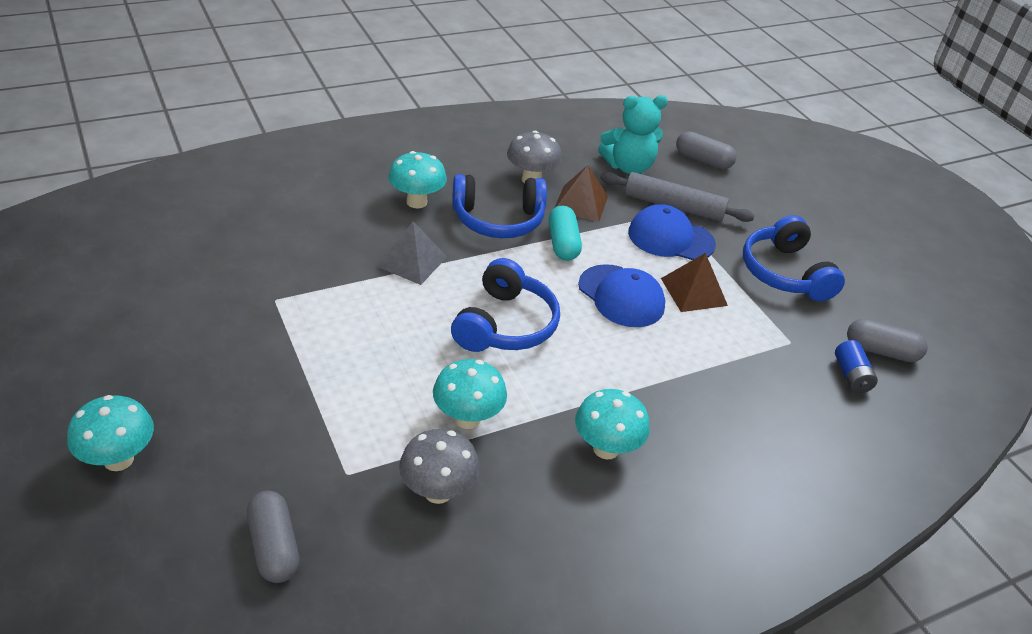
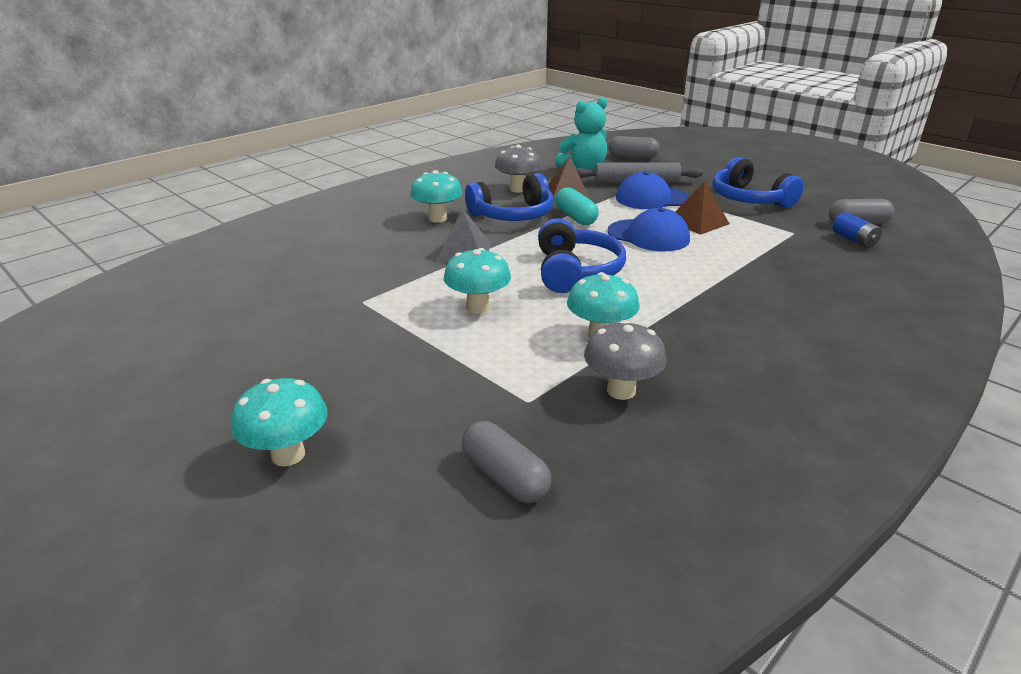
camera: 15 degrees left, 10 degrees down
(606, 448) = (729, 325): turquoise mushroom -> turquoise mushroom (478, 307)

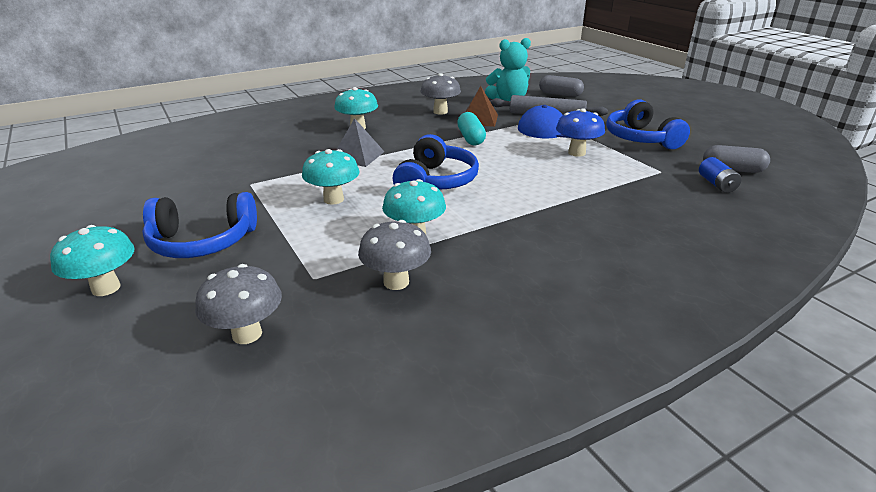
camera: 15 degrees right, 0 degrees up
(505, 477) = (247, 334): grey capsule -> grey mushroom
(513, 215) = (420, 131): blue headphones -> blue headphones (202, 241)
(648, 236) = (522, 159): blue cap -> none
(698, 222) = (576, 153): brown pyramid -> blue mushroom

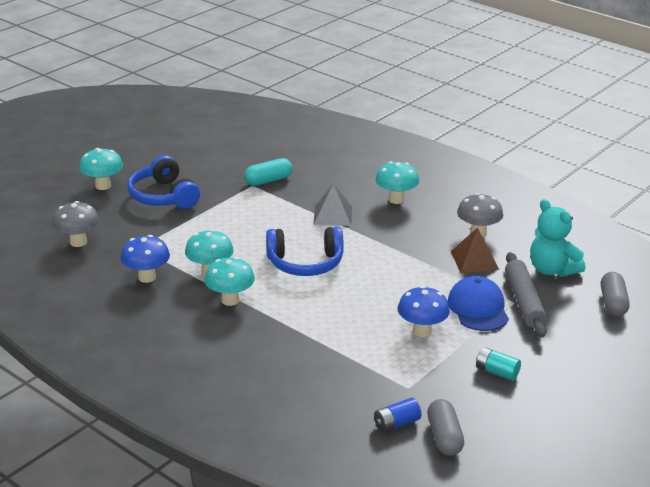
camera: 70 degrees right, 0 degrees up
(333, 199) = (246, 226): turquoise mushroom -> turquoise mushroom (230, 300)
(396, 282) = (147, 277): grey mushroom -> blue mushroom
(470, 138) = (415, 264): turquoise capsule -> turquoise capsule (268, 180)
(640, 138) = (497, 372): blue headphones -> turquoise battery

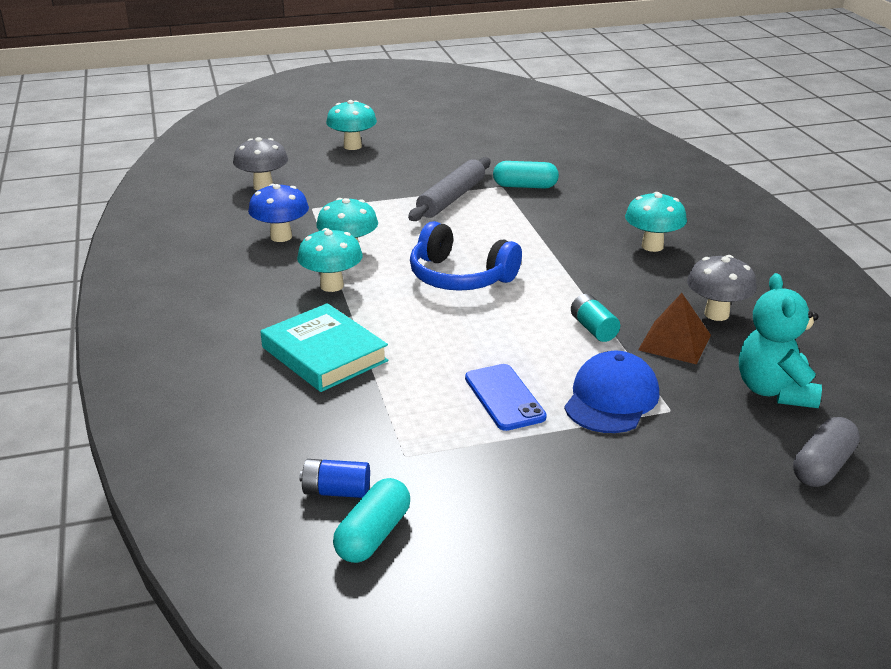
camera: 35 degrees right, 0 degrees up
(163, 196) = (397, 170): blue headphones -> none
(285, 348) = (324, 354): none -> turquoise book
(332, 215) = (554, 239): grey pyramid -> none
(422, 331) = (504, 397): blue mushroom -> blue phone
(444, 437) = (373, 535): grey capsule -> turquoise capsule
(497, 372) = (542, 485): turquoise battery -> turquoise battery (593, 329)
(523, 301) = (686, 414): grey rolling pin -> grey rolling pin (451, 198)

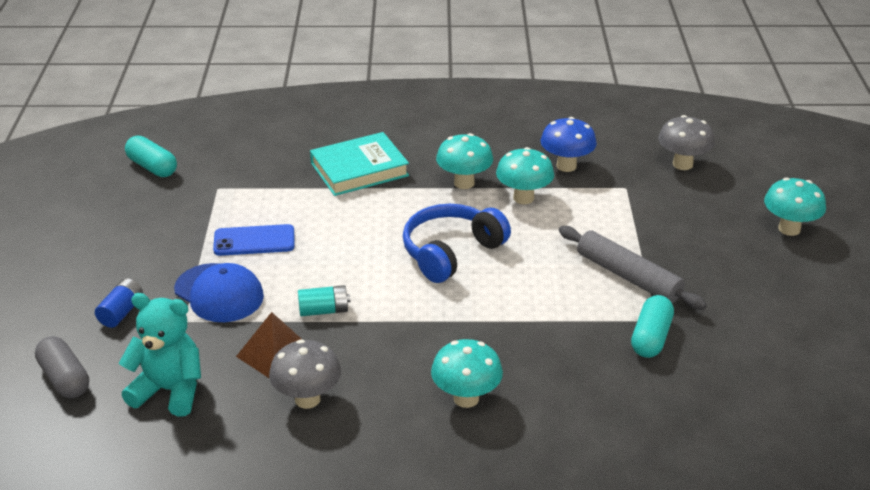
camera: 105 degrees right, 5 degrees up
(336, 491) = (201, 159): blue battery -> blue battery (121, 312)

